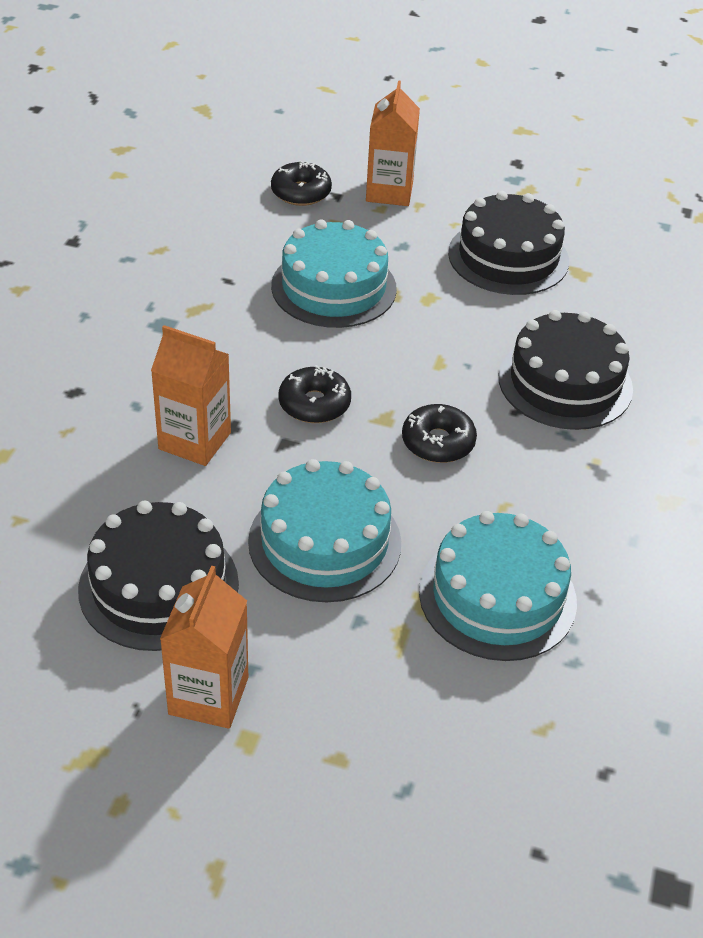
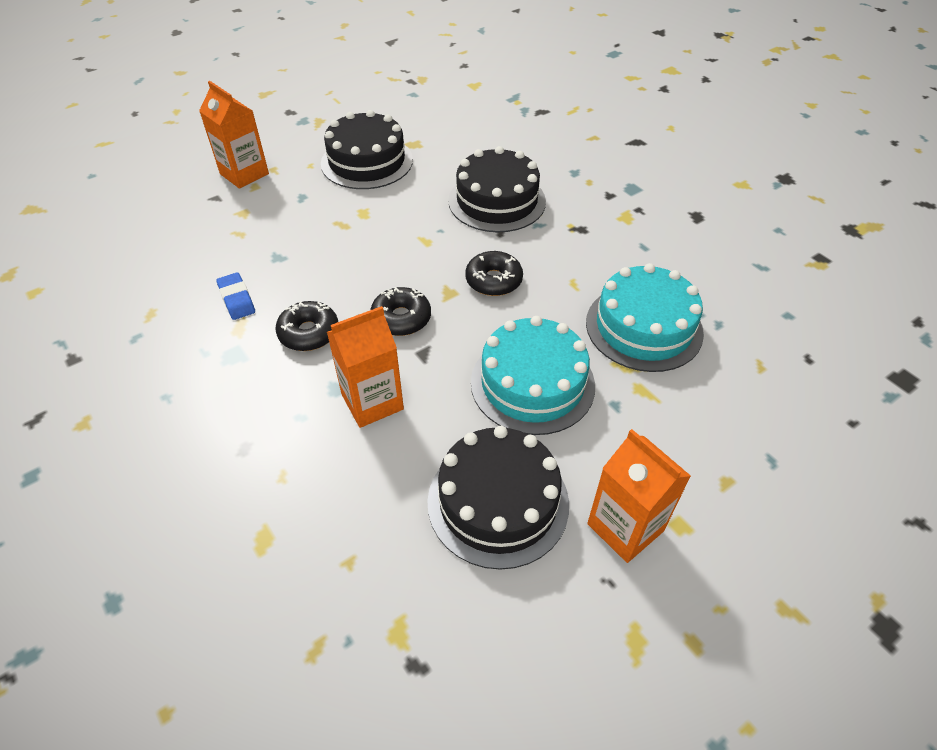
camera: 50 degrees left, 5 degrees up
(227, 287) = (236, 299): none -> blue eraser
(301, 192) = (189, 211): black donut -> black donut (309, 333)
(334, 287) = (302, 248): turquoise cake -> none

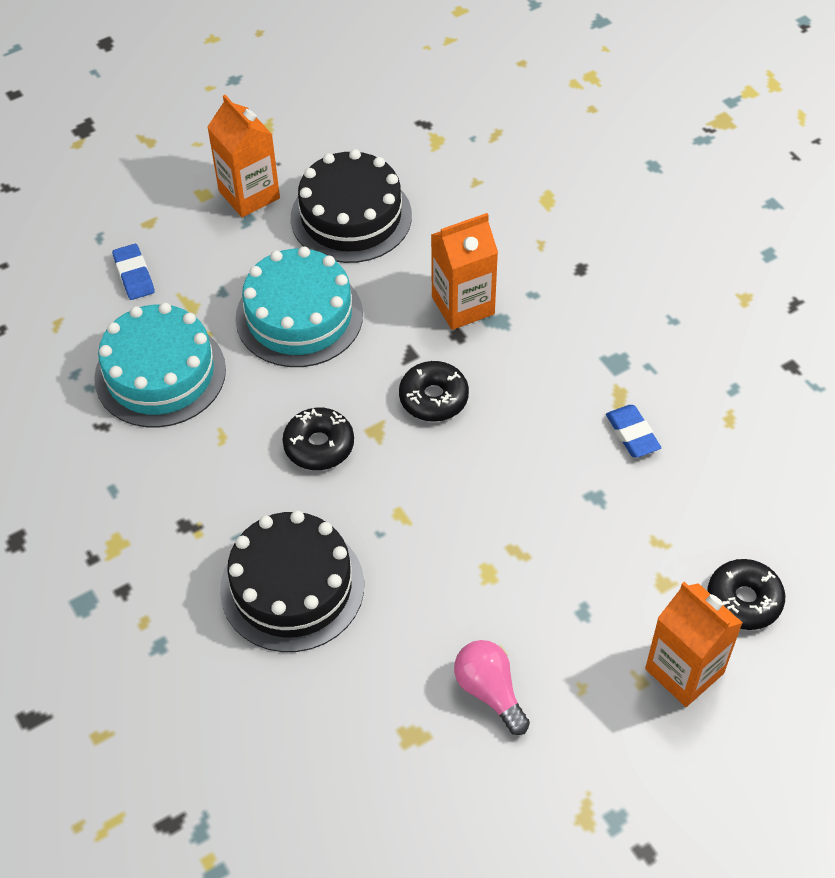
camera: 175 degrees left, 5 degrees up
(309, 333) = (538, 385): black donut -> black donut (744, 600)
(367, 161) = (490, 691): black cake -> pink light bulb
(712, 418) = (134, 275): none -> blue eraser

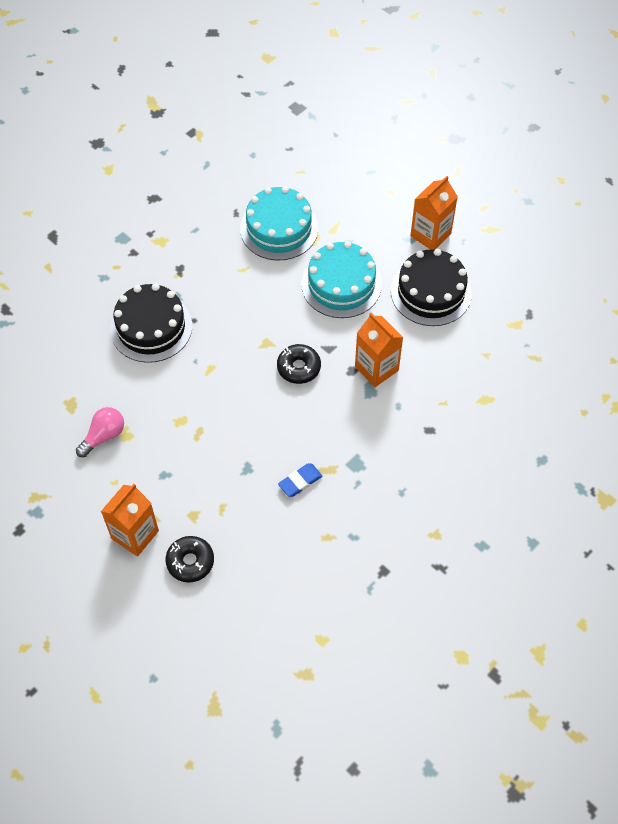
camera: 75 degrees right, 5 degrees up
(134, 275) = (347, 196): blue eraser -> none
(319, 445) = (248, 317): black donut -> none

